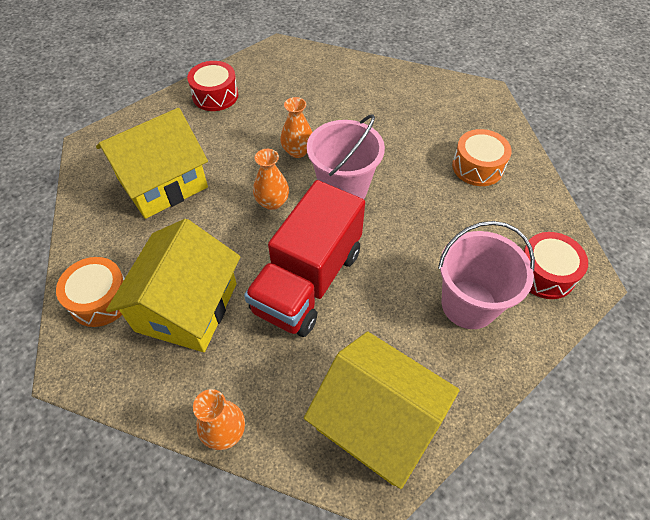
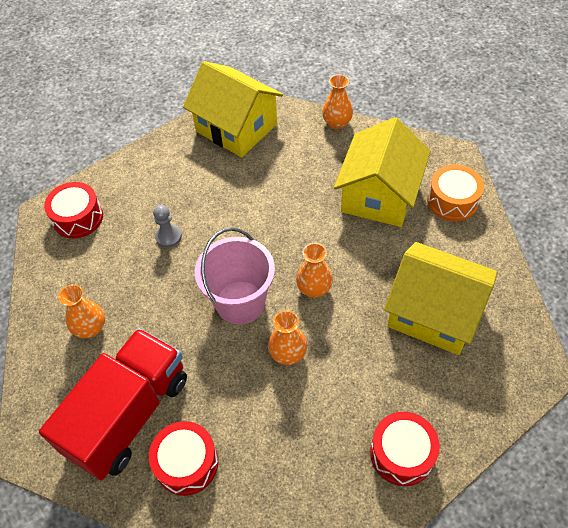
camera: 175 degrees left, 0 degrees up
(162, 183) = (434, 313): yellow house -> yellow house turned 60 degrees clockwise
(308, 280) = (280, 214): red truck -> red truck (129, 414)
(369, 88) = (186, 463): none -> red drum
(431, 252) = (168, 236): none -> grey pawn
(468, 304) = (151, 195): pink bucket -> none
(477, 167) = (90, 328): orange drum -> orange vase

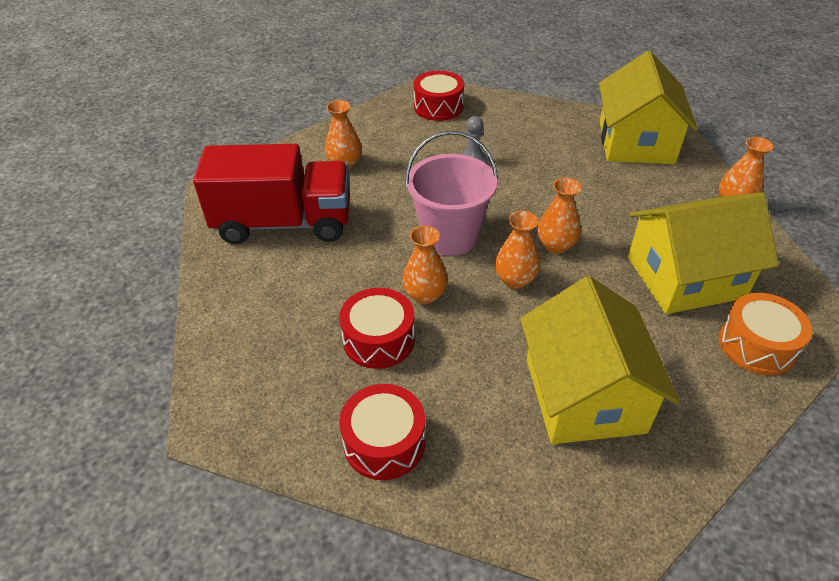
camera: 55 degrees right, 10 degrees down
(186, 463) = (263, 279): red drum -> red drum (378, 339)
(300, 244) = (555, 245): none -> orange vase

